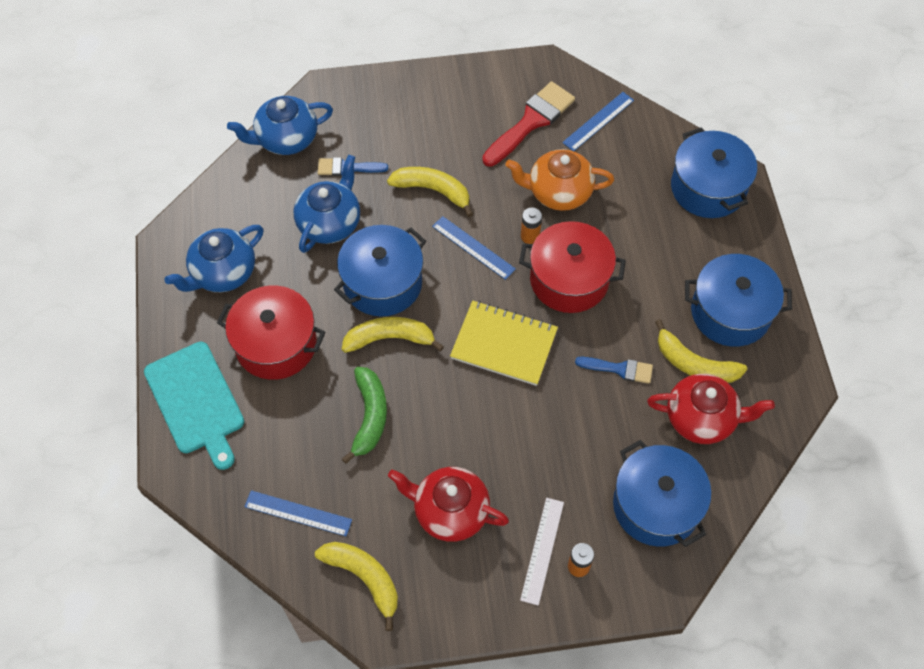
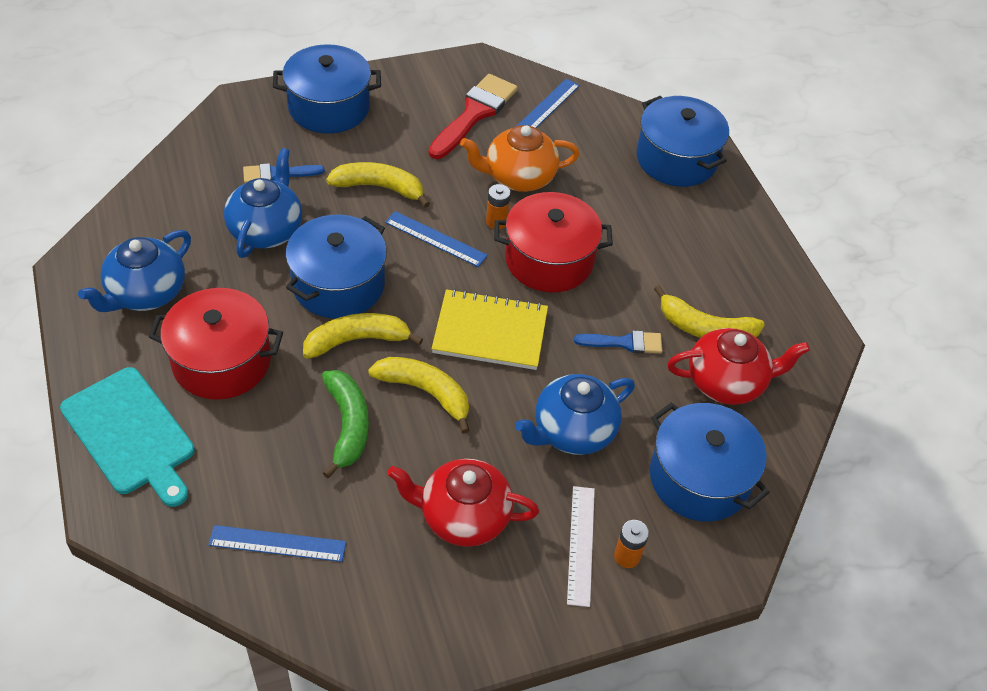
camera: 15 degrees left, 10 degrees down
(286, 139) = (202, 152): blue teapot -> blue teapot (572, 431)
(364, 578) = (372, 606): yellow banana -> yellow banana (425, 392)
(730, 312) = (730, 274): blue pot -> blue pot (329, 107)

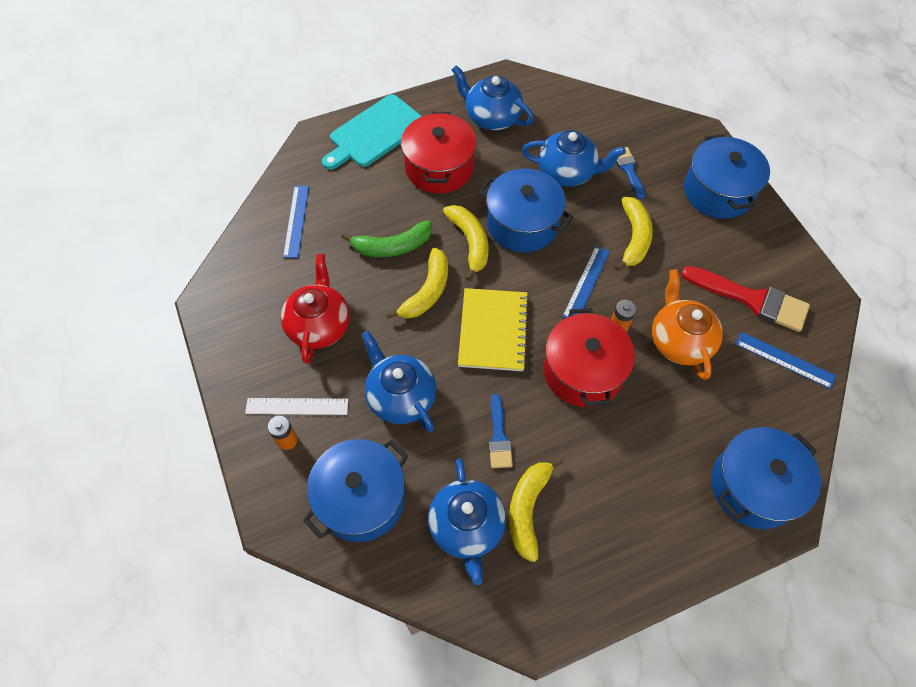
camera: 90 degrees right, 10 degrees up
(727, 382) = (466, 527): red teapot -> blue teapot

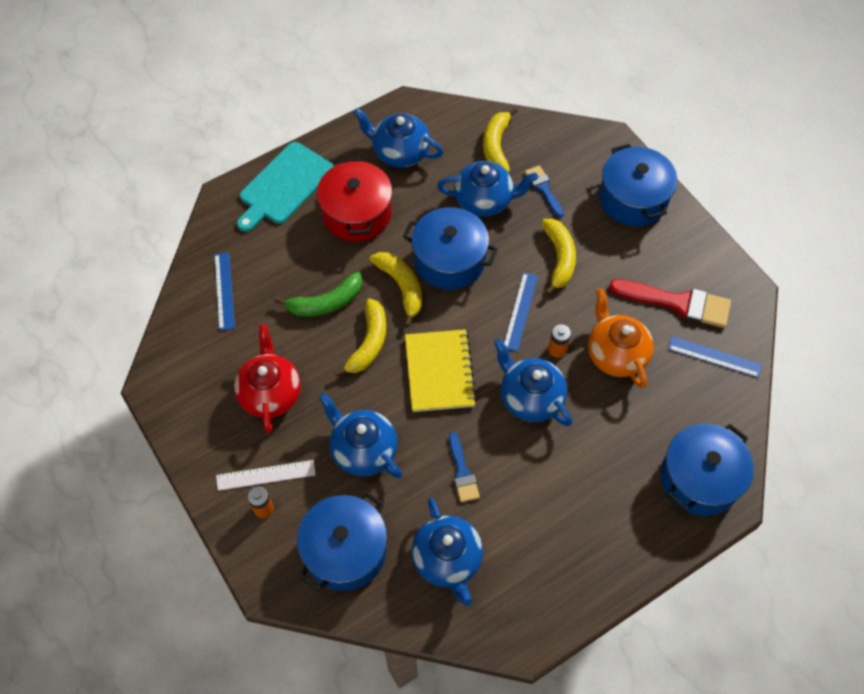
camera: 10 degrees left, 0 degrees up
(528, 509) = (500, 534): yellow banana -> yellow banana (496, 146)
(583, 371) = (530, 397): red pot -> blue teapot

